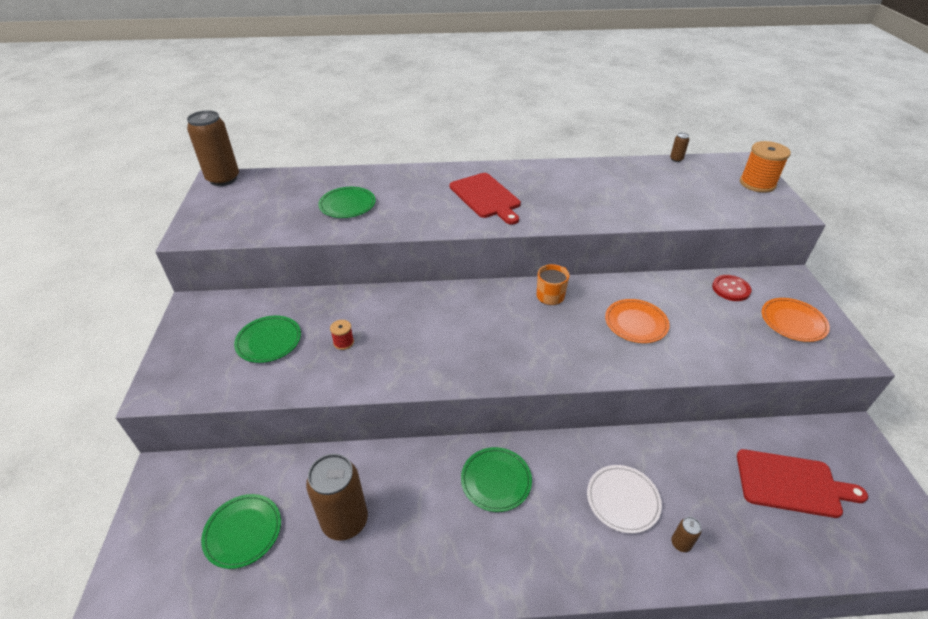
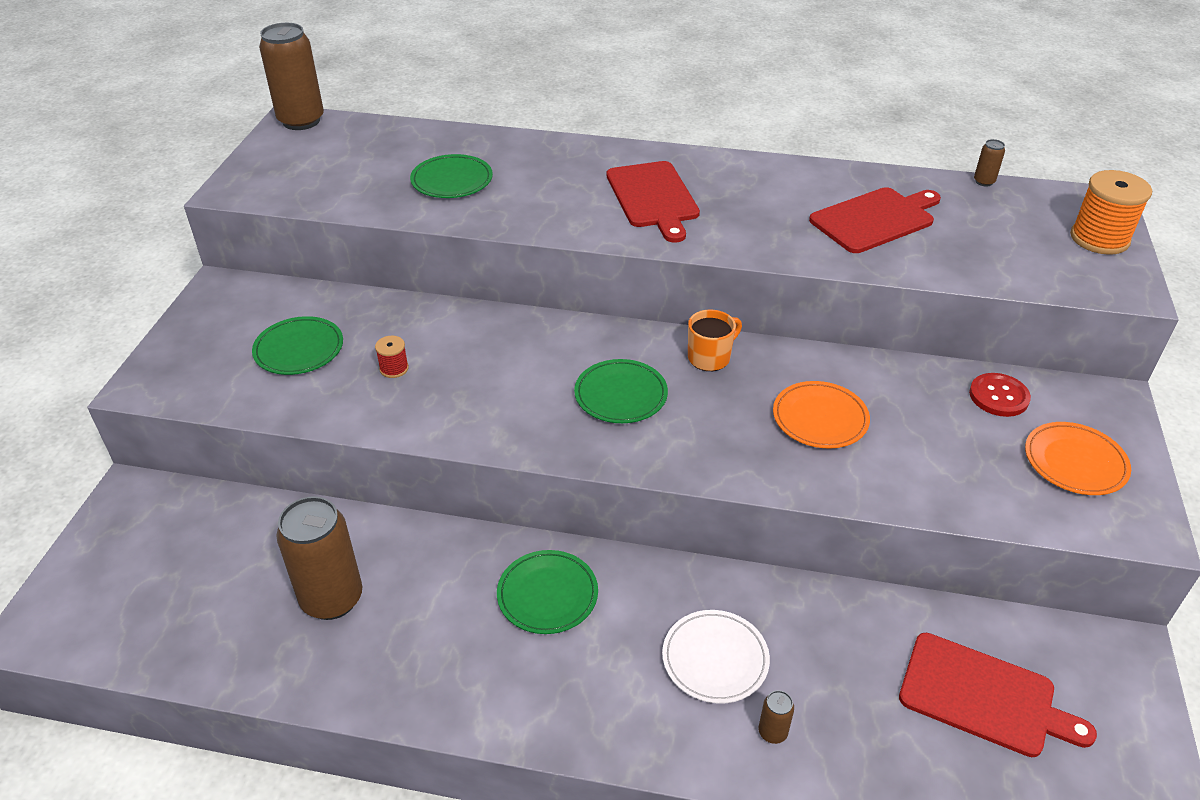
camera: 15 degrees right, 0 degrees up
(243, 532) = (204, 582): green plate -> green plate (621, 395)
(627, 191) = (875, 219): none -> red cutting board

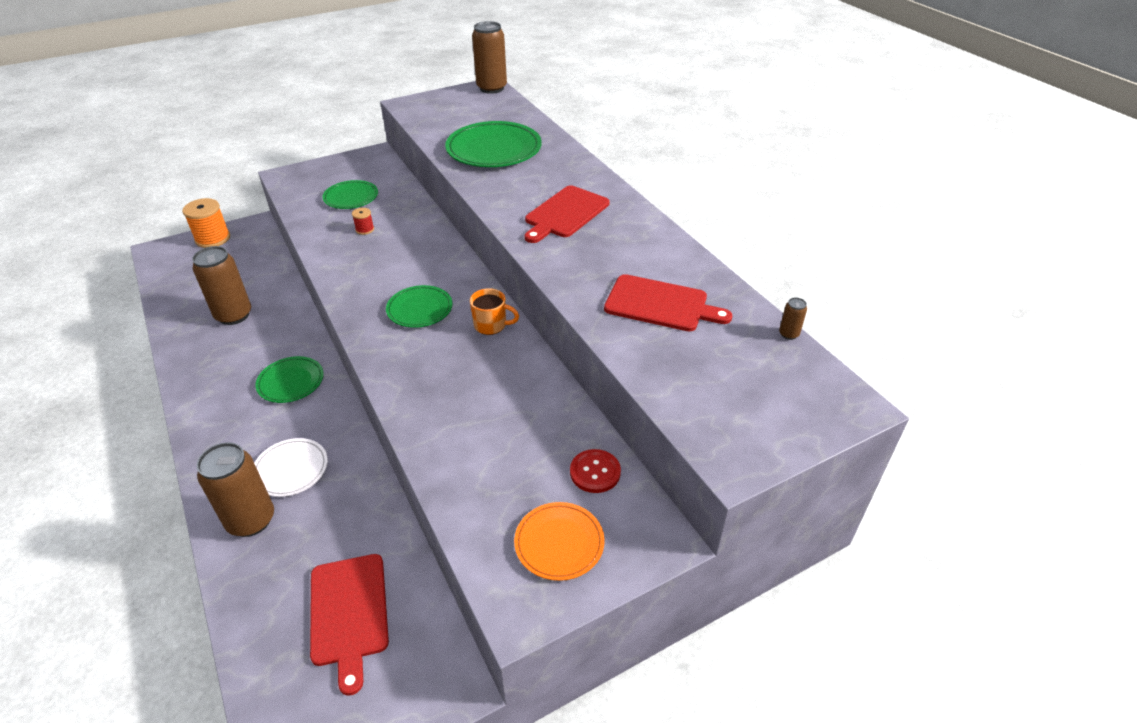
camera: 50 degrees right, 0 degrees up
(452, 180) = (494, 149): green plate -> green plate, size x1.70
(772, 732) = (251, 520): brown can -> brown can, size x2.37
(820, 418) = (479, 395): orange plate -> none
(1099, 239) = (790, 423): orange spool -> orange spool (213, 239)

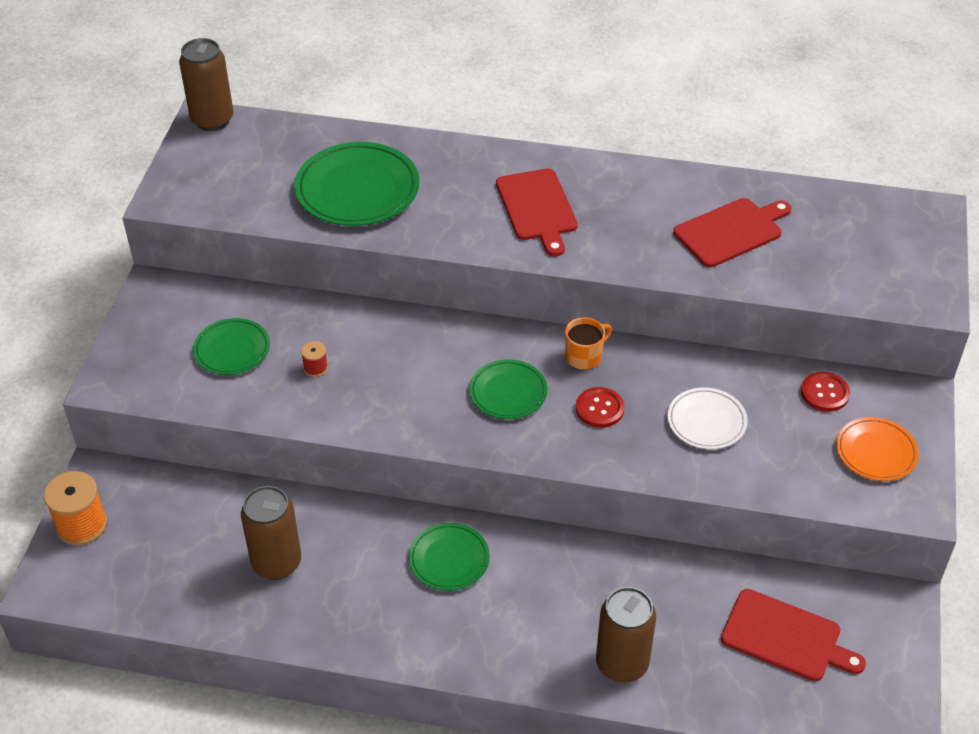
camera: 50 degrees left, 5 degrees up
(291, 469) = (581, 609): white plate -> white plate (706, 421)
(446, 357) = (599, 408): none -> red button
(788, 334) = (833, 189): brown can -> none

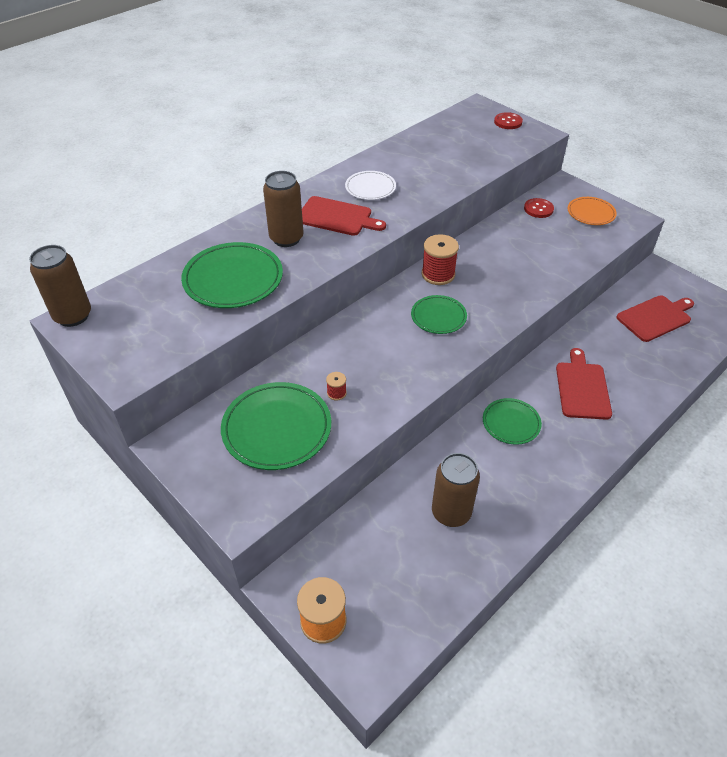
camera: 55 degrees left, 0 degrees up
(232, 349) = (277, 428): green plate -> green plate, size x1.70
(584, 357) = (438, 274): orange mug -> red spool
(599, 408) = (483, 288): red button -> red button (508, 122)
(622, 664) = (637, 387): brown can -> brown can (286, 238)
(706, 421) = (525, 255): white plate -> white plate (370, 188)
(731, 231) = (430, 164): red cutting board -> red cutting board (582, 388)

